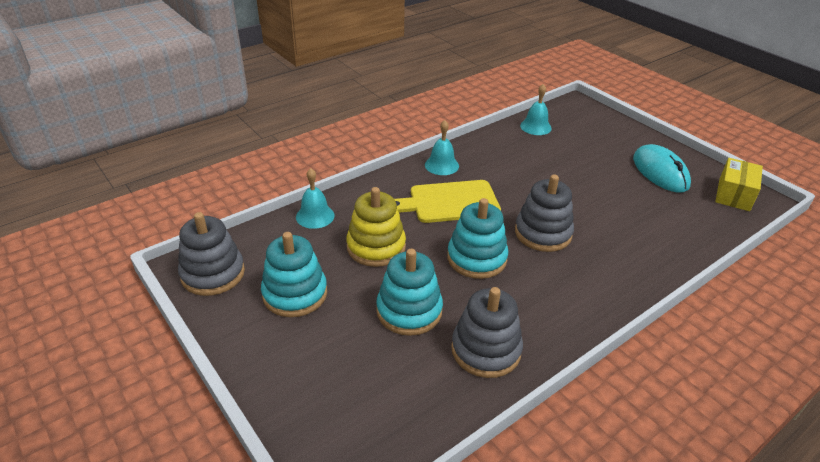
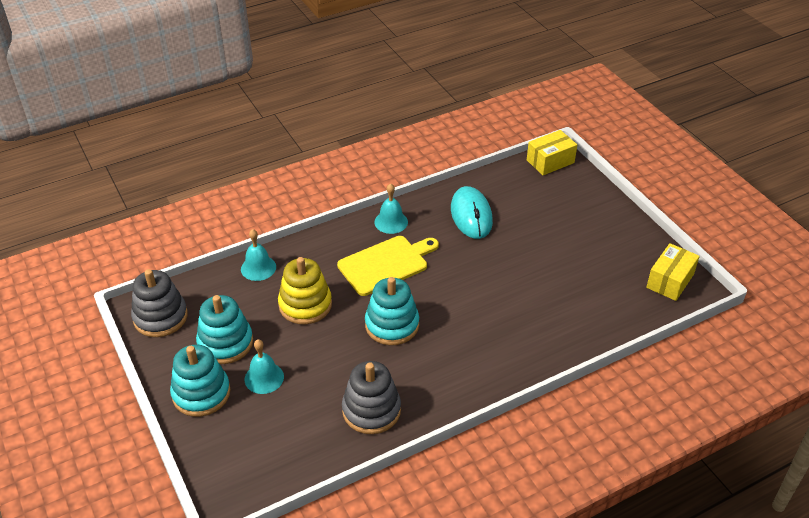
camera: 10 degrees right, 5 degrees up
(409, 311) = (317, 368): turquoise stacking toy -> turquoise stacking toy (201, 393)
(450, 202) = (386, 264): yellow cutting board -> yellow cutting board turned 150 degrees clockwise
(535, 127) = (501, 183): turquoise bell -> turquoise bell (264, 378)
(543, 233) = (462, 305): grey stacking toy -> none
(572, 108) = (550, 161): none -> yellow box
(660, 172) = (607, 248): turquoise mouse -> turquoise mouse (471, 215)

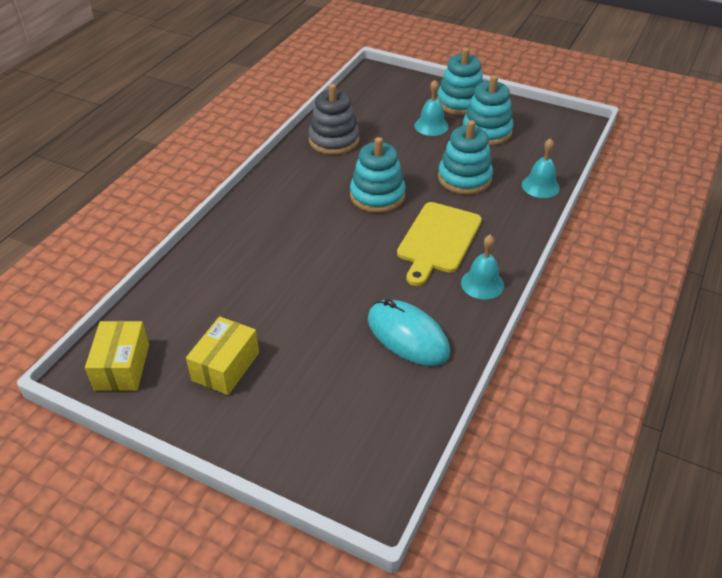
camera: 145 degrees right, 0 degrees up
(160, 317) = (555, 125): grey stacking toy -> none
(305, 305) = (464, 178): yellow stacking toy -> turquoise stacking toy
(550, 161) = (377, 482): yellow box -> yellow box (226, 366)

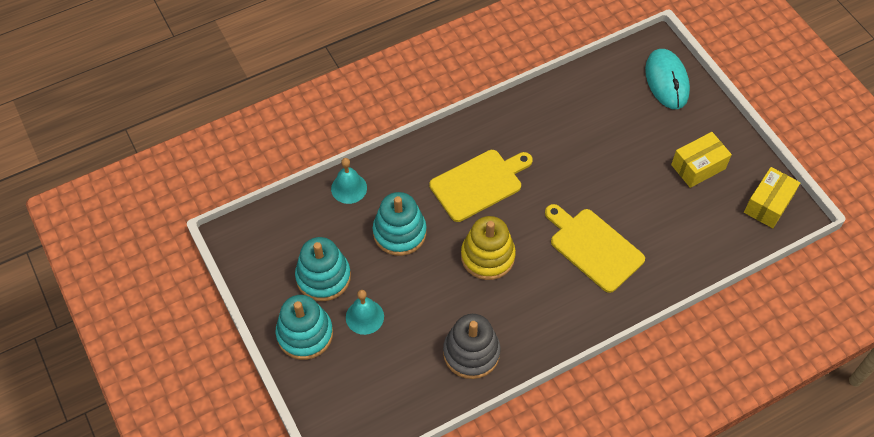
camera: 145 degrees left, 15 degrees up
(289, 243) = (593, 247): none -> yellow cutting board
(377, 196) = (487, 256): turquoise stacking toy -> yellow stacking toy
(407, 336) = (565, 123): turquoise mouse -> turquoise mouse (666, 81)
(482, 284) = (482, 131): turquoise bell -> none

